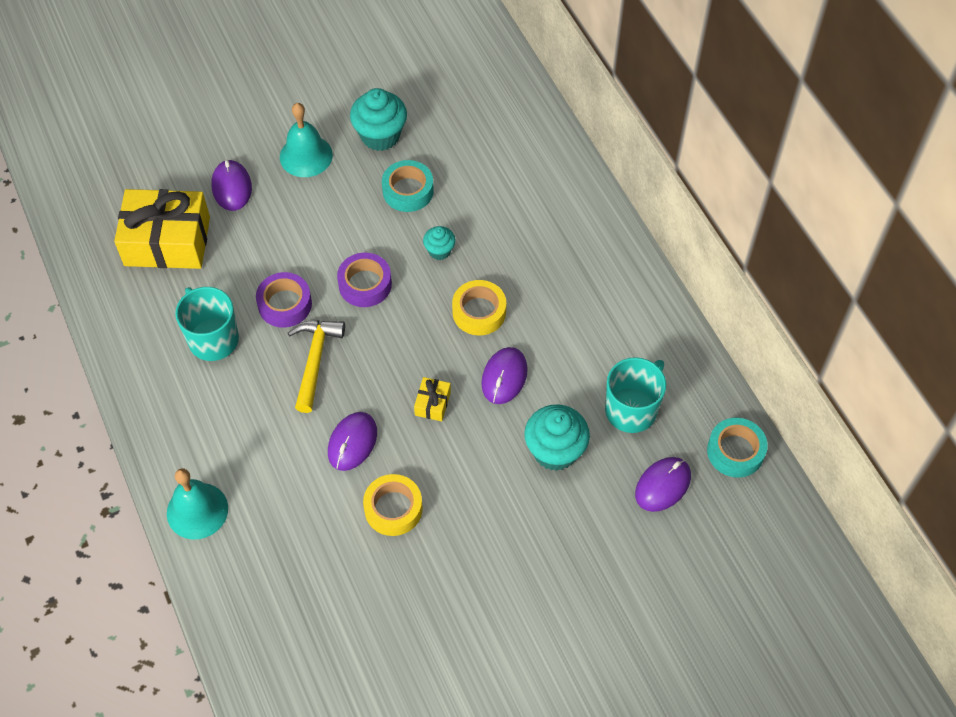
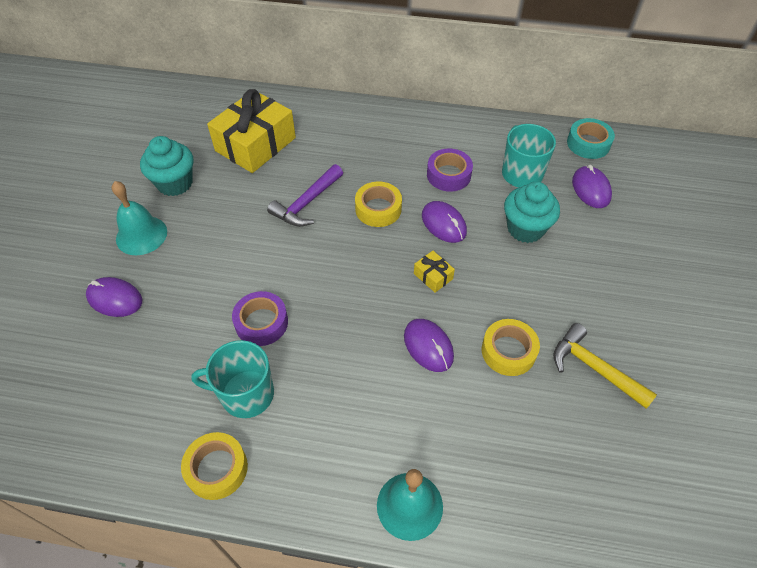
camera: 55 degrees left, 5 degrees down
(140, 362) = (217, 469): none -> yellow tape
(167, 241) = (115, 376): yellow gift -> yellow gift (255, 144)
(315, 360) = (332, 331): yellow hammer -> yellow hammer (594, 368)
(365, 284) = (293, 261): purple tape -> purple tape (448, 175)
(408, 191) = (238, 193): turquoise tape -> none
(439, 251) = (307, 203): turquoise cupcake -> purple hammer

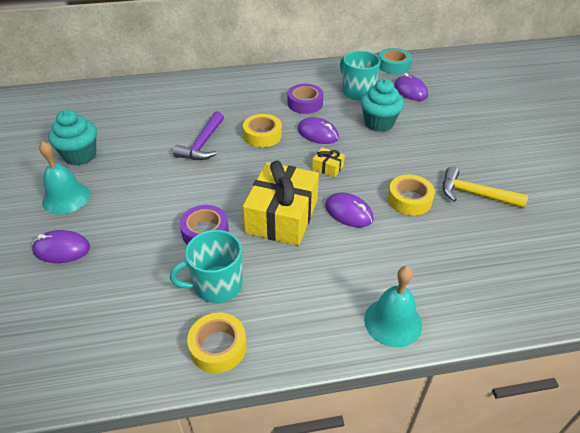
camera: 20 degrees left, 10 degrees down
(255, 144) = (140, 115): yellow gift -> yellow gift (282, 216)

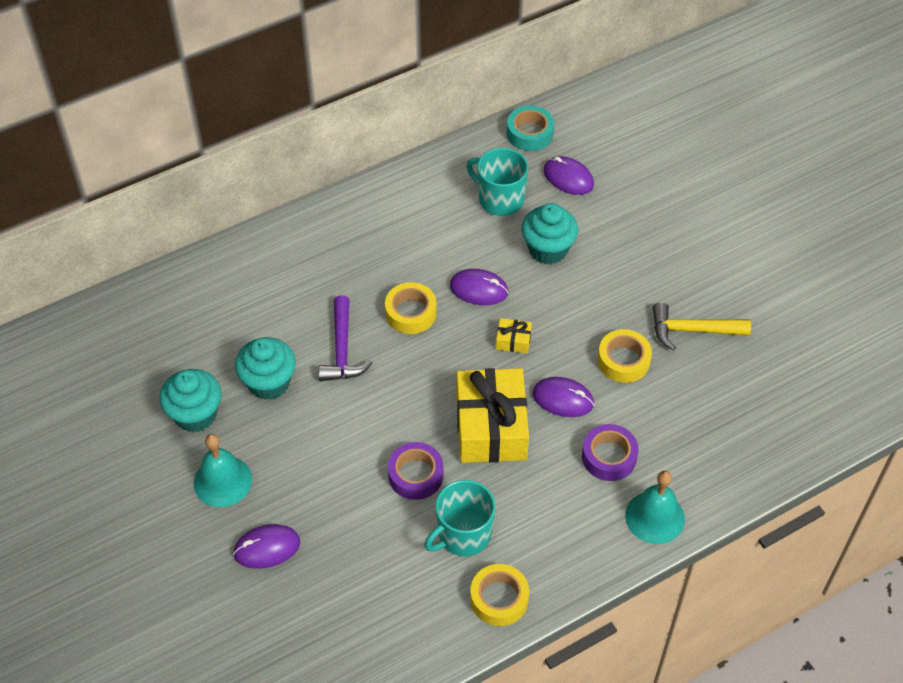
camera: 20 degrees left, 10 degrees up
(141, 150) = (269, 383): none -> turquoise cupcake
(305, 103) = (440, 240): purple tape -> purple tape (609, 457)

